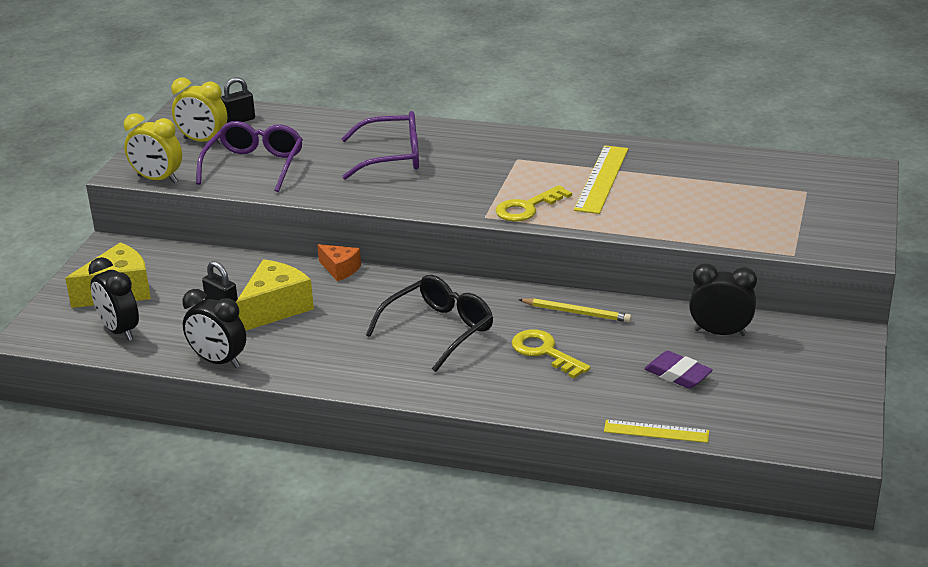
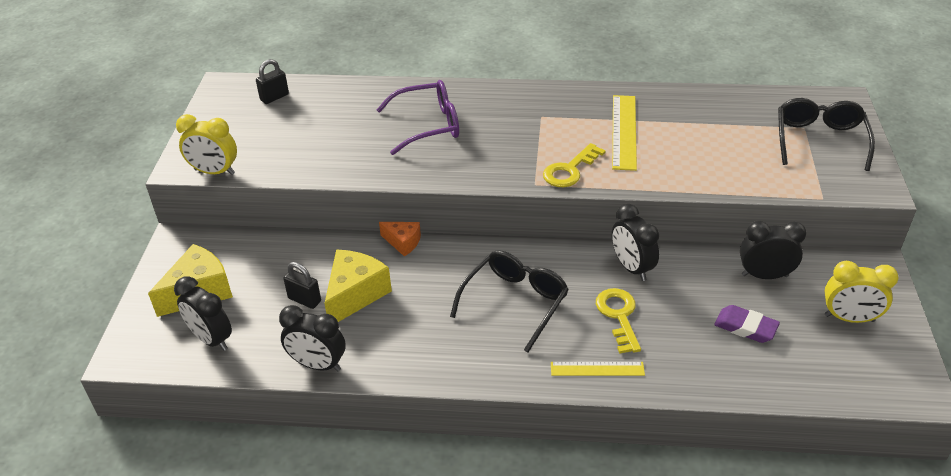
camera: 10 degrees left, 10 degrees up
(203, 141) = (246, 123): yellow clock -> yellow clock (849, 318)
(254, 165) = (303, 147): purple glasses -> none
(544, 352) = (619, 316): yellow key -> yellow key turned 45 degrees clockwise
(576, 313) = (631, 268): yellow pencil -> black clock
(656, 431) = (751, 396): yellow ruler -> yellow ruler (597, 369)
(817, 204) = (819, 140): none -> black glasses

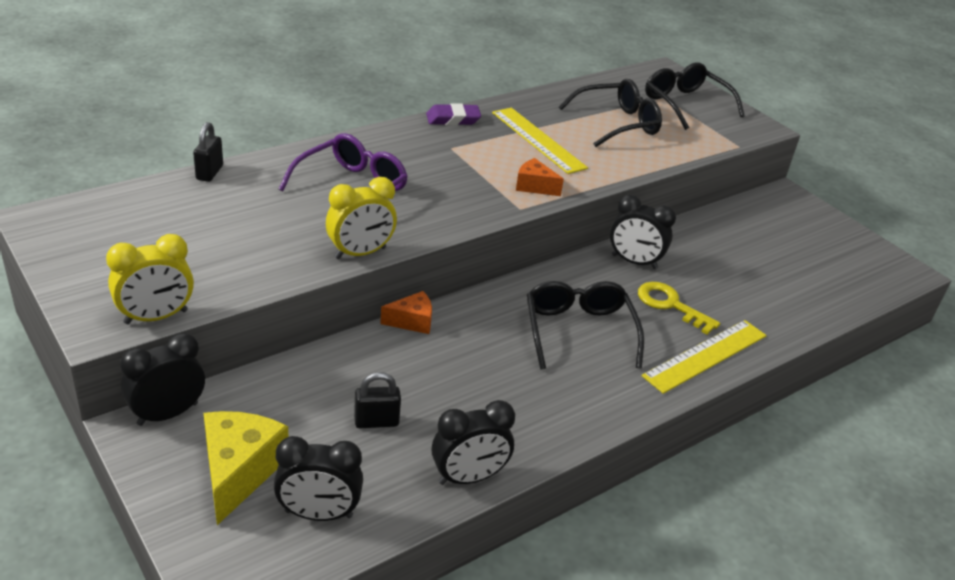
camera: 45 degrees left, 5 degrees down
(274, 97) = (131, 212): black padlock -> black padlock (209, 173)
(355, 295) = (424, 392): yellow cheese -> none
(569, 170) = (534, 186): yellow key -> orange cheese
(597, 369) = (705, 355): yellow ruler -> yellow ruler, size x1.61
(720, 138) = (617, 123): none -> black glasses
(745, 327) = (763, 274): purple eraser -> purple eraser (453, 119)
(764, 275) = (730, 229): black clock -> black clock (168, 414)
(849, 318) = (814, 238): yellow clock -> yellow clock (360, 253)

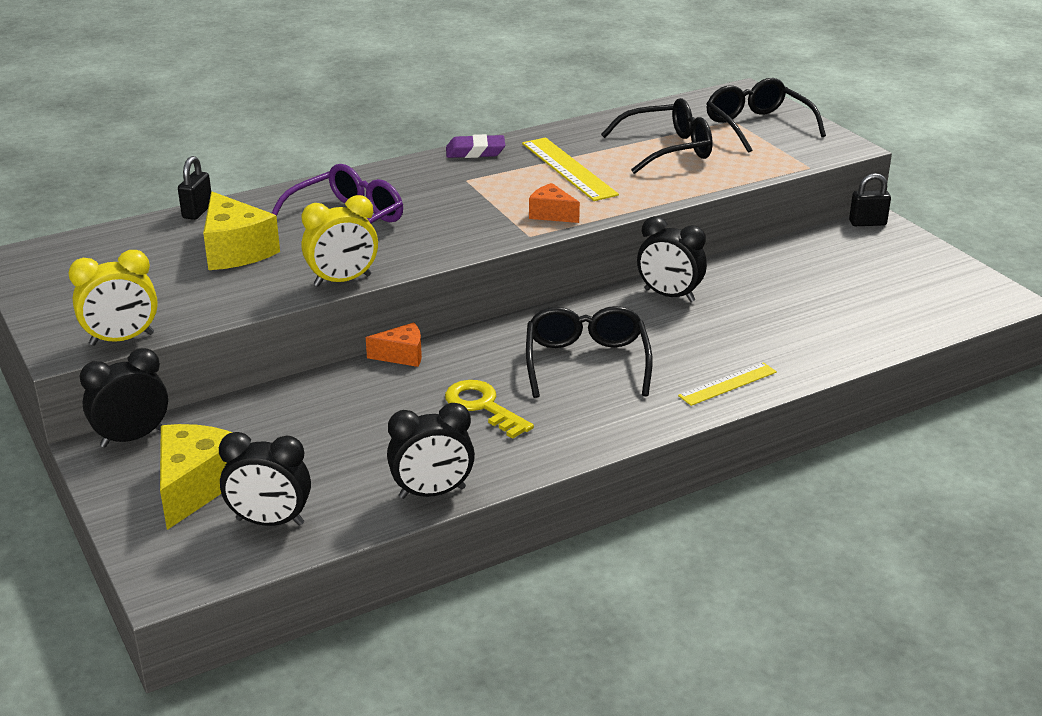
camera: 10 degrees right, 5 degrees down
(253, 217) = (235, 251): none -> yellow cheese
(376, 422) = (345, 445): black padlock -> black padlock (867, 223)
(670, 305) = (700, 336): yellow key -> yellow key (483, 406)
(705, 355) = (727, 384): yellow ruler -> yellow ruler, size x0.62

